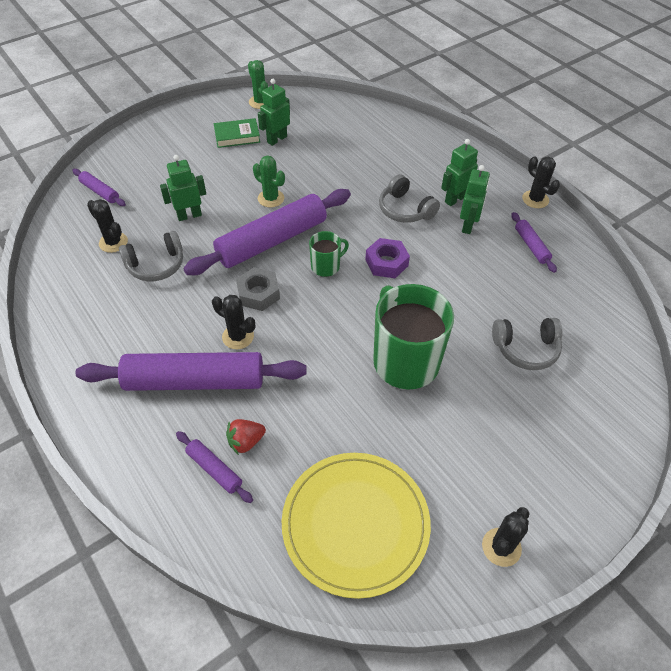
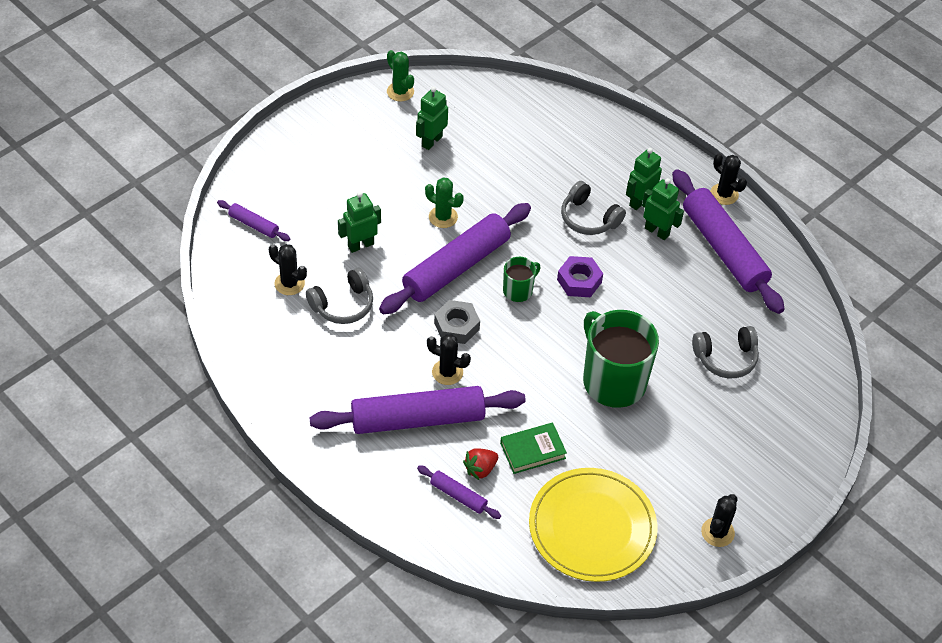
camera: 10 degrees left, 0 degrees up
(237, 136) = (385, 141): green book -> green book (532, 450)
(468, 225) = (657, 231): green robot -> green robot turned 60 degrees counterclockwise
(531, 246) = (723, 249): purple rolling pin -> purple rolling pin, size x2.24

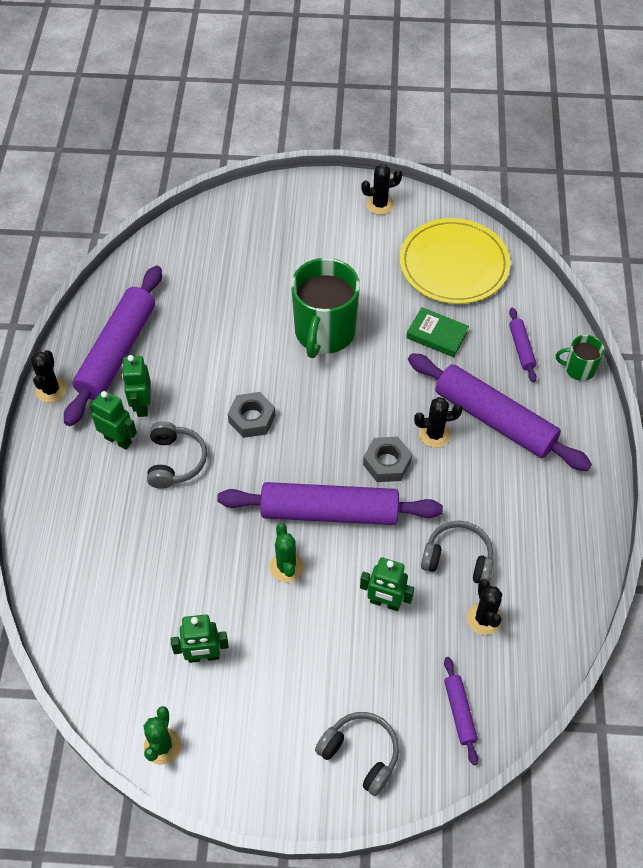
camera: 130 degrees left, 5 degrees up
(447, 372) = (434, 434): black cactus -> black cactus turned 75 degrees counterclockwise
(480, 469) = (487, 352): red strawberry -> none
(518, 290) = (306, 450): green mug -> green mug (579, 369)
(579, 281) = (252, 419): purple nut -> grey nut
(639, 201) = (118, 440): green robot -> green robot turned 150 degrees counterclockwise
(725, 358) = (230, 285): grey headphones -> grey headphones (360, 754)

